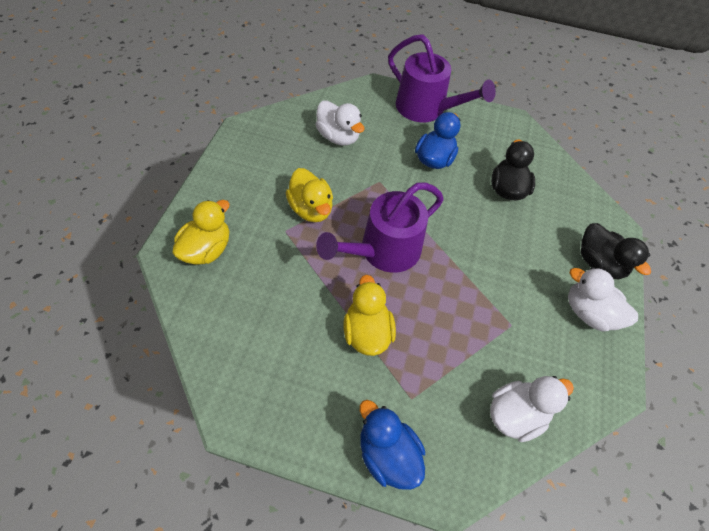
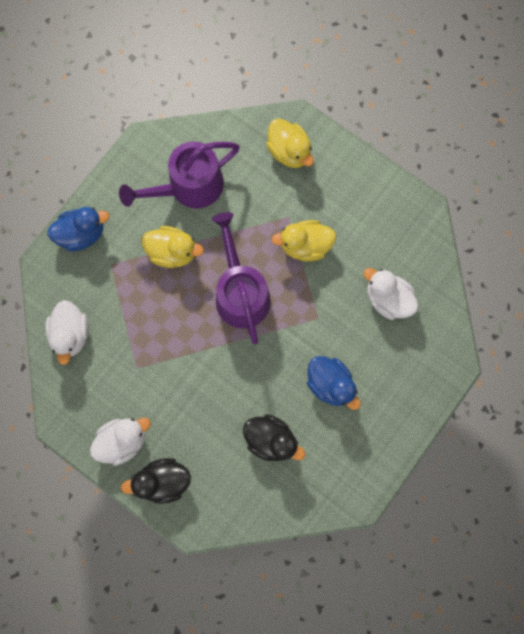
camera: 115 degrees right, 20 degrees up
(338, 137) = (387, 299): white duck -> white duck turned 60 degrees clockwise
(426, 109) = (404, 408): purple watering can -> purple watering can (189, 187)

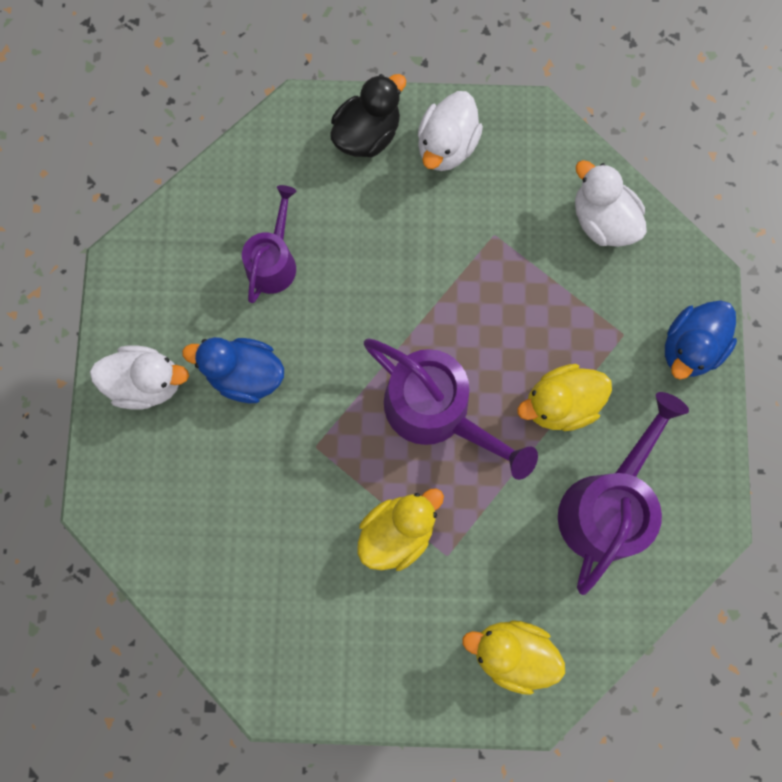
camera: 145 degrees right, 0 degrees up
(271, 439) = (274, 261): black duck -> purple watering can
(387, 299) = (241, 534): white duck -> white duck (147, 382)

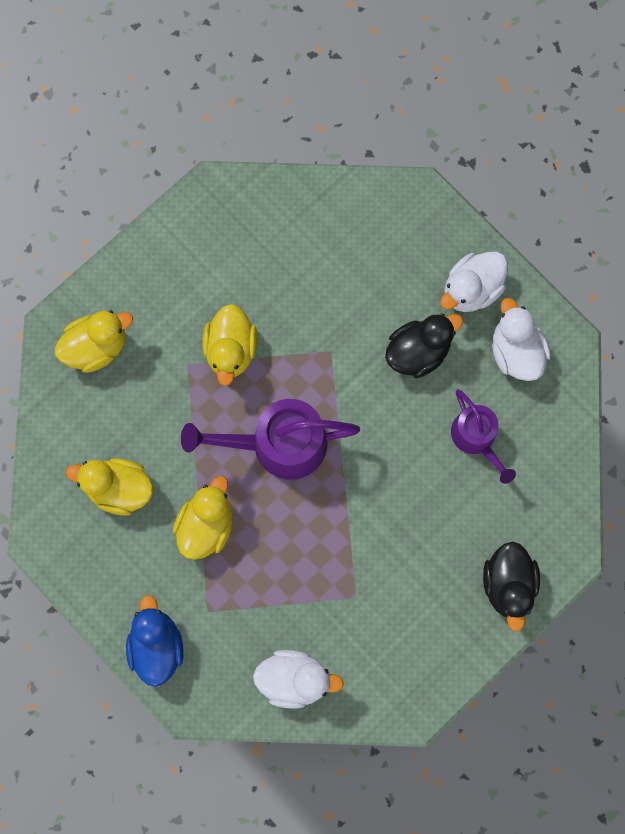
camera: 135 degrees right, 0 degrees up
(245, 374) = (418, 352): blue duck -> black duck
(446, 146) = (448, 629): white duck -> white duck (516, 352)
(606, 505) = (119, 488): purple watering can -> yellow duck

